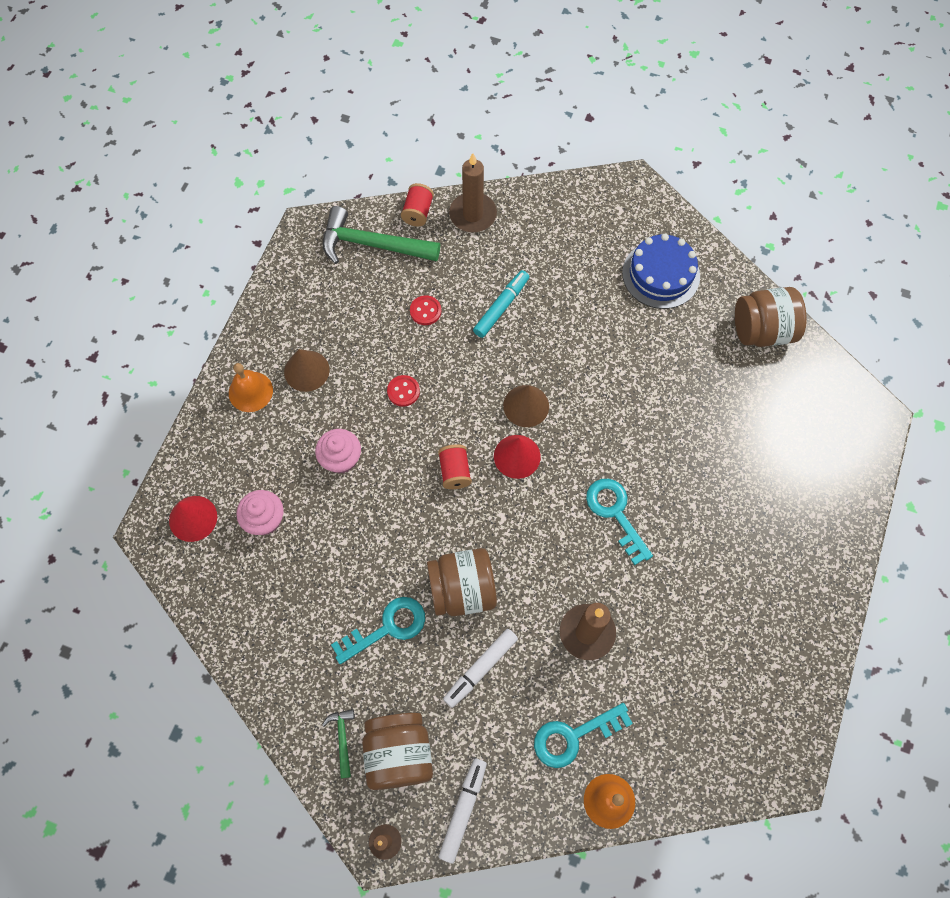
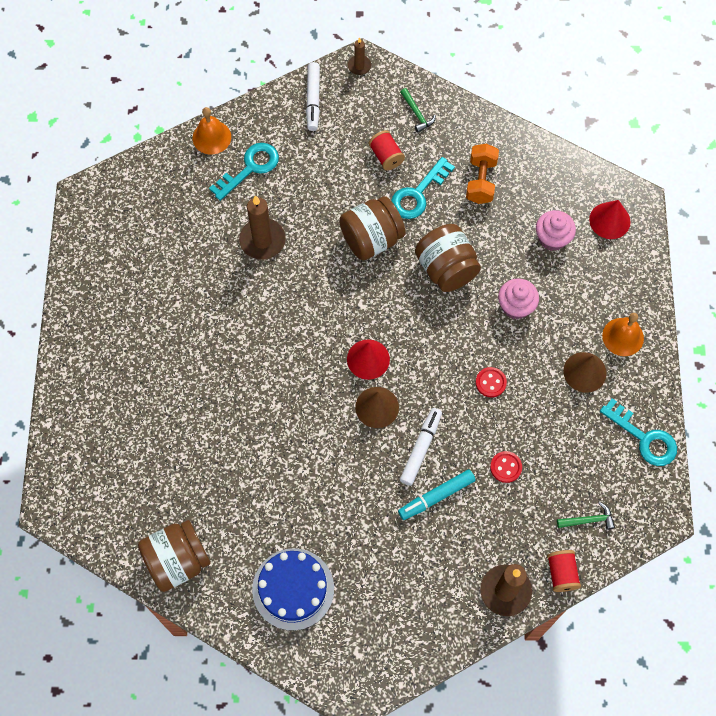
camera: 160 degrees right, 0 degrees up
(308, 618) = (481, 181): none -> orange dumbbell
(372, 244) = (588, 520): green hammer -> green hammer, size x0.45
(399, 754) = (372, 118): brown jar -> brown jar (446, 268)
(455, 471) = (415, 328): red spool -> red spool (386, 156)
(481, 669) = (335, 189): white marker -> white marker (420, 448)
(501, 307) = (436, 496): turquoise marker -> turquoise marker turned 45 degrees clockwise
(615, 513) = (268, 339): turquoise key -> turquoise key (644, 438)

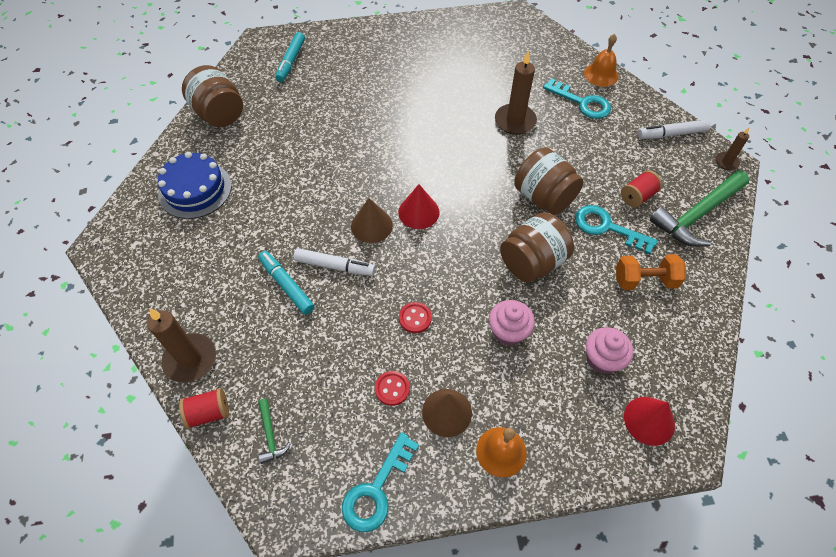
camera: 80 degrees right, 10 degrees down
(103, 470) = (291, 61): none -> turquoise marker
(417, 114) = (697, 215): green hammer -> green hammer, size x2.21
(505, 467) = (323, 344): red button -> red button (392, 389)

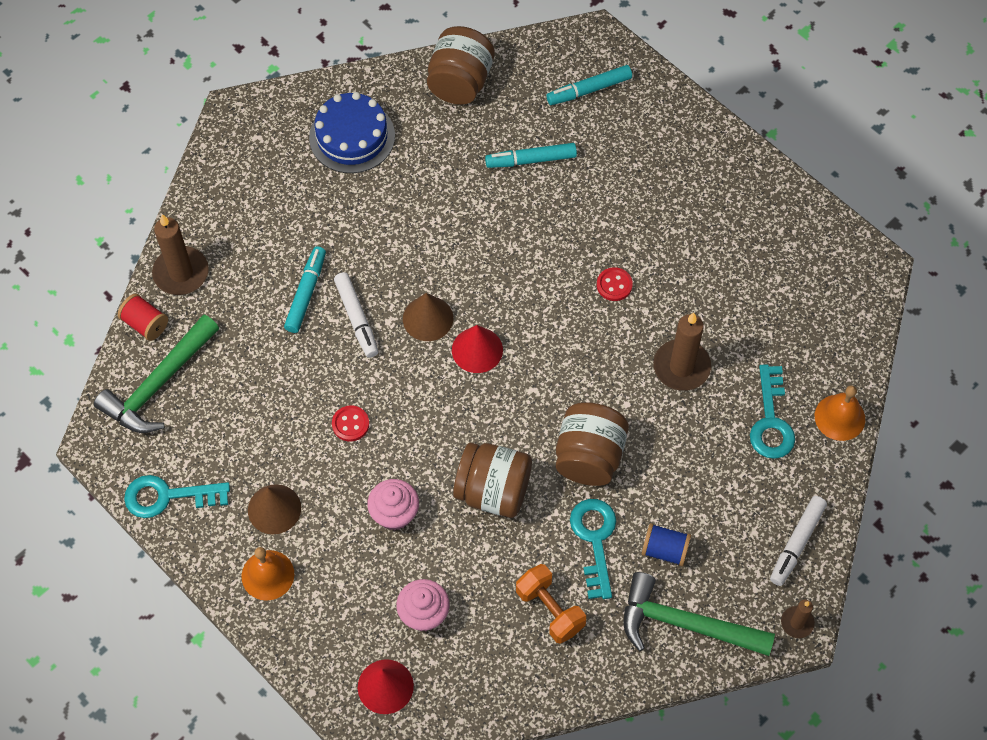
camera: 55 degrees right, 5 degrees up
(270, 435) = (159, 384): green hammer -> green hammer, size x2.21
(310, 111) = (531, 160): none -> turquoise marker
(392, 389) = (265, 450): red button -> red button (614, 285)
(637, 196) = (665, 550): red spool -> blue spool
(672, 134) = (797, 543): white marker -> white marker turned 105 degrees counterclockwise

